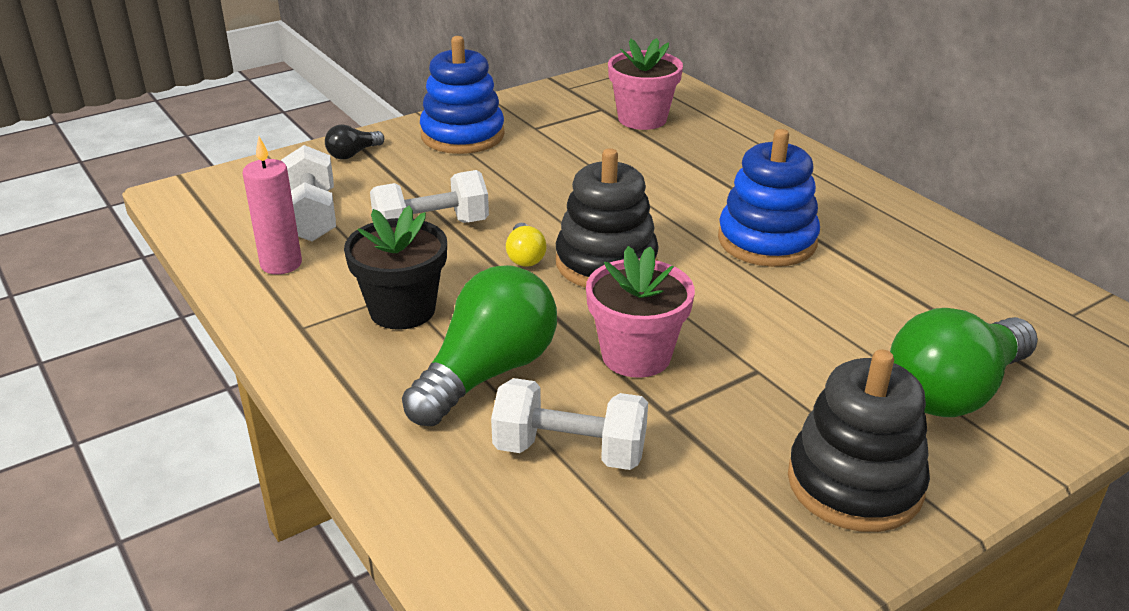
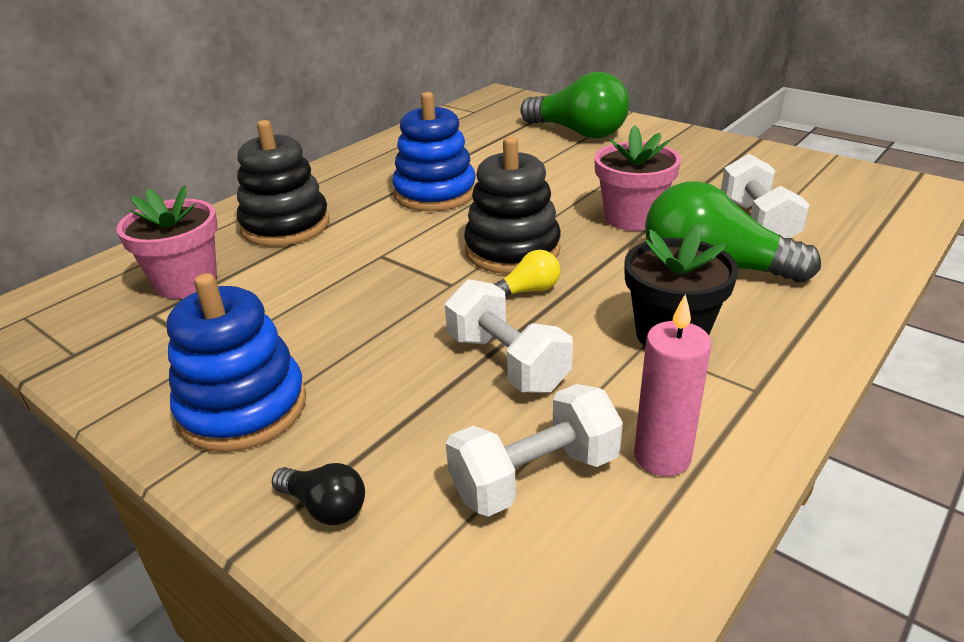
camera: 105 degrees left, 0 degrees up
(854, 483) = (686, 148): black stacking toy -> black stacking toy (285, 226)

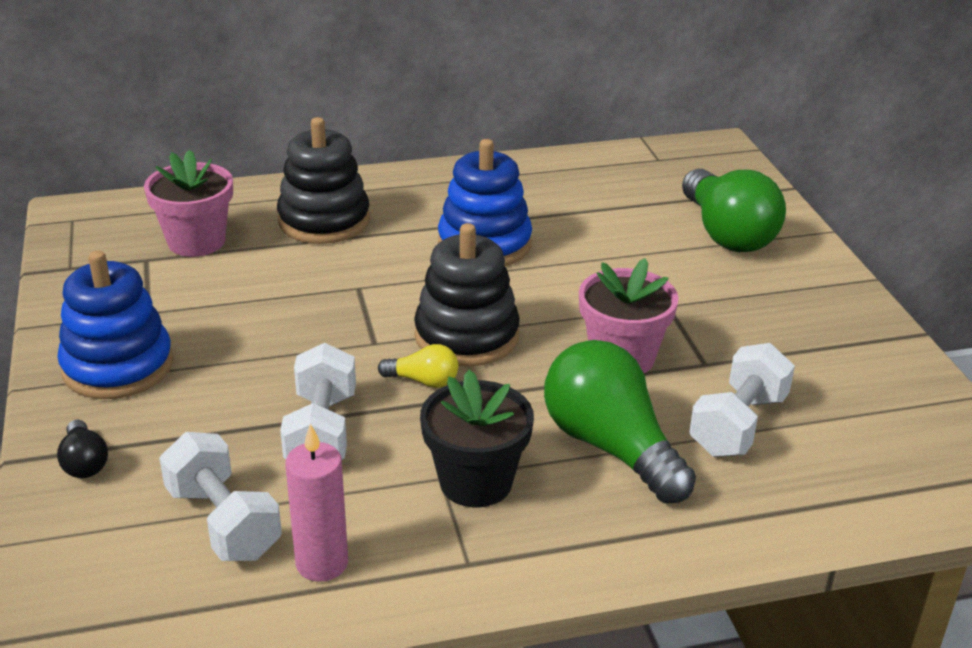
camera: 35 degrees right, 0 degrees up
(534, 476) = (223, 522): white dumbbell -> white dumbbell turned 45 degrees clockwise

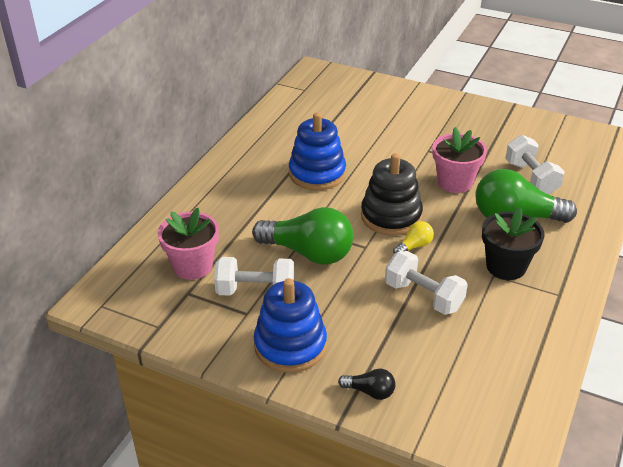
camera: 50 degrees left, 5 degrees up
(223, 522) = (466, 359): white dumbbell -> white dumbbell (255, 291)
(322, 563) = (524, 339): pink candle -> none
(324, 221) = (229, 212): black stacking toy -> none
(727, 233) = (390, 106): green light bulb -> green light bulb (308, 253)

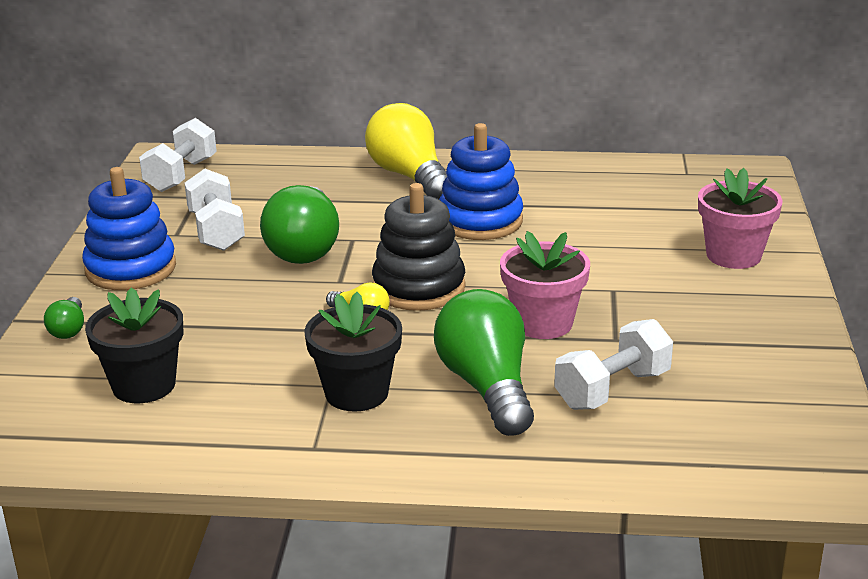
camera: 70 degrees right, 10 degrees down
(192, 266) = (243, 189): pink flower pot -> pink flower pot (733, 255)
(232, 186) = (410, 177): none -> yellow light bulb
(370, 391) = (69, 329): black light bulb -> green light bulb
(423, 296) = (257, 337): white dumbbell -> white dumbbell (181, 175)
(465, 359) = (144, 385): none -> black flower pot

